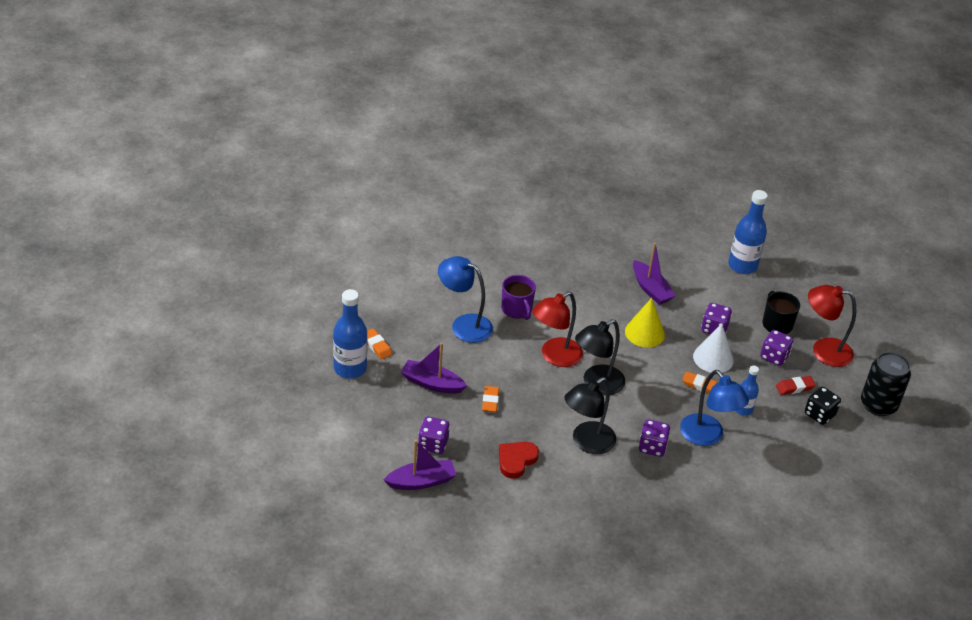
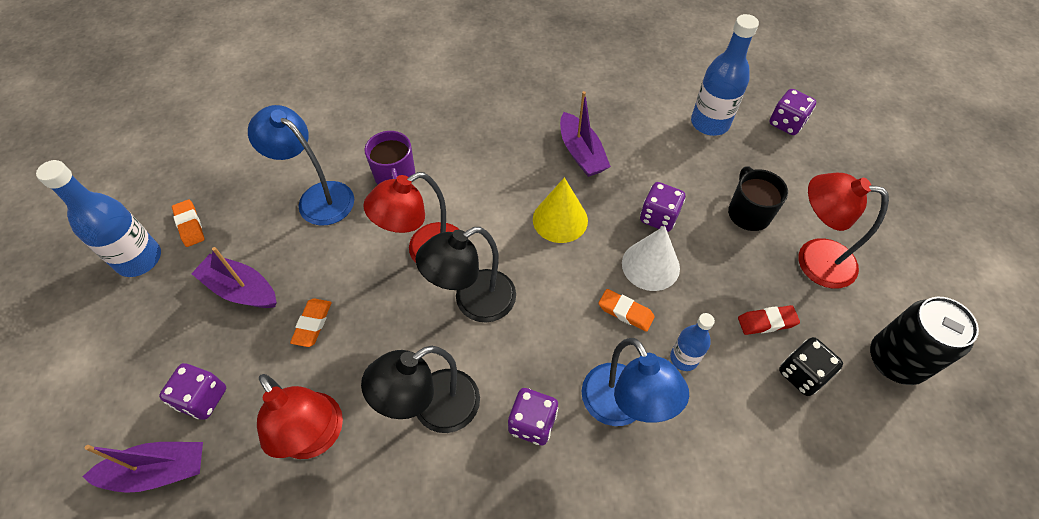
camera: 10 degrees right, 15 degrees up
(516, 460) = (316, 437): red heart -> red lamp
(774, 356) = (740, 266): purple dice -> purple dice (786, 123)

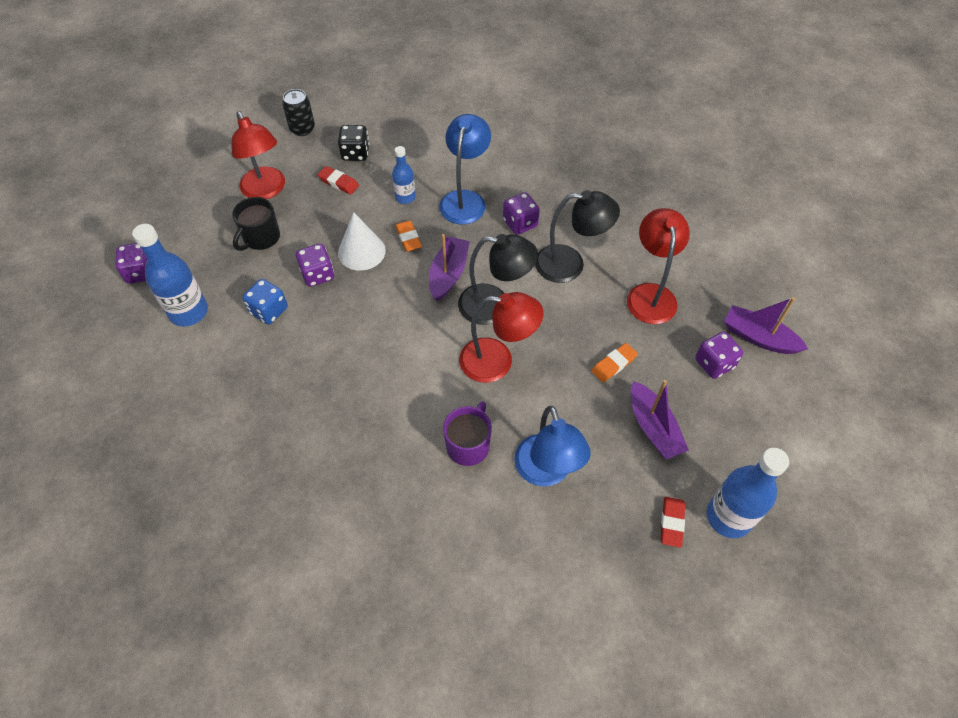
camera: 140 degrees left, 0 degrees up
(190, 225) = (671, 523): orange eraser -> red eraser
(560, 219) = (382, 319): yellow cone -> none
(581, 153) = (308, 358): purple boat -> purple boat (448, 274)
(655, 163) = (269, 311): none -> blue dice
(895, 360) = (302, 129): black can -> black can, size x0.66

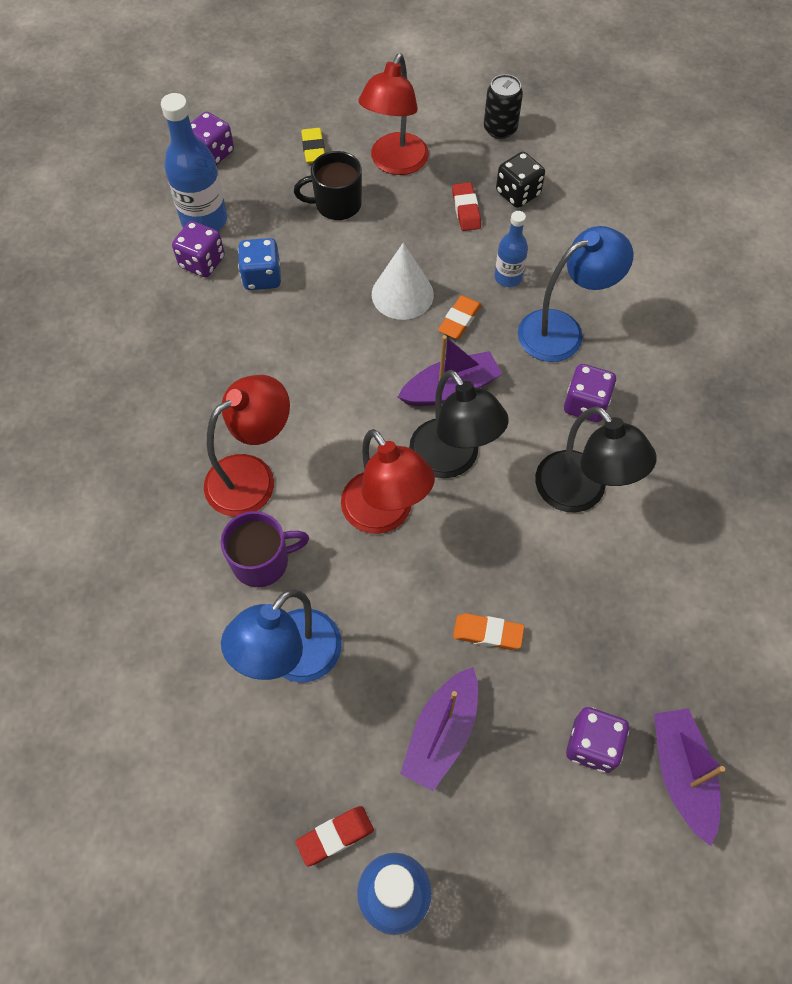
camera: 50 degrees right, 5 degrees up
(205, 220) = (313, 149): none -> yellow eraser
(317, 274) = (339, 281): purple dice -> purple dice (202, 262)
(650, 294) = (623, 606): red lamp -> red lamp (252, 476)

